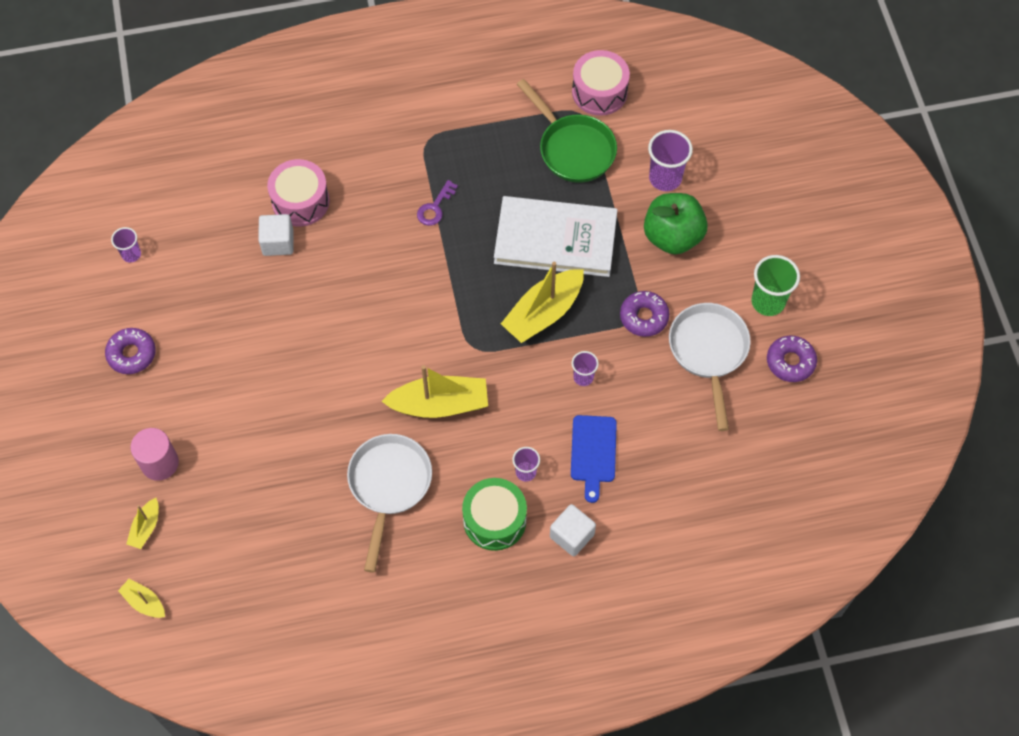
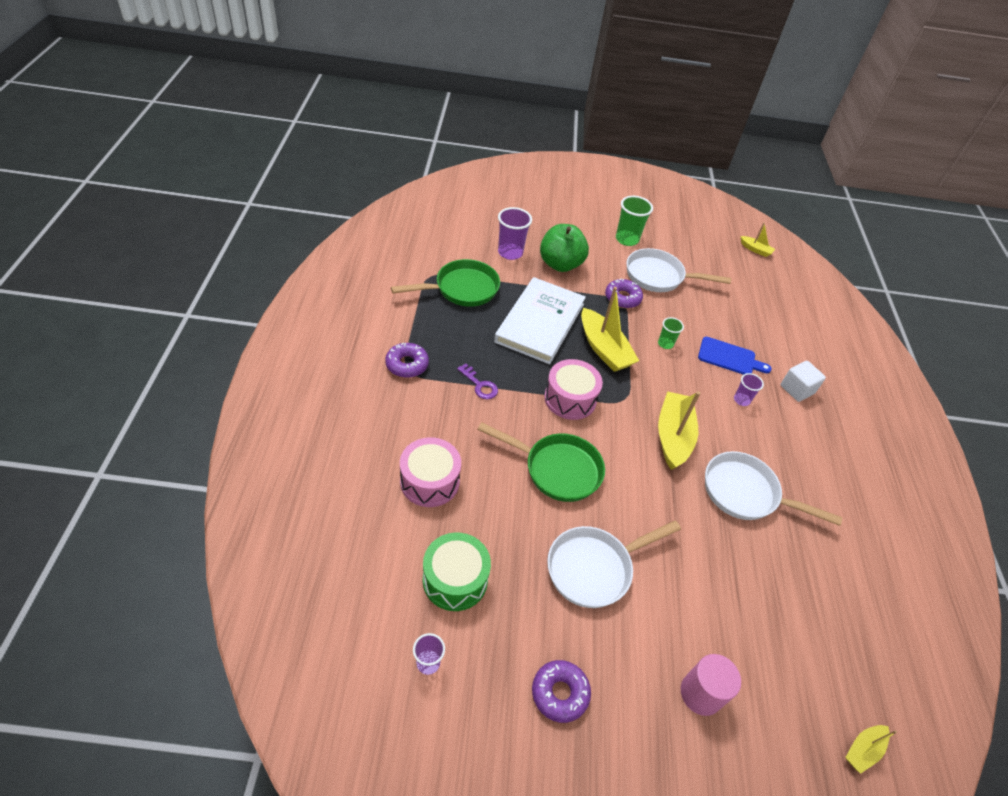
camera: 80 degrees left, 15 degrees down
(146, 527) = (776, 727): yellow boat -> yellow boat (755, 250)
(253, 358) = (594, 568): none -> white pan
(278, 242) = (469, 512): white cube -> none
(353, 303) = (557, 469): none -> green pan
(494, 520) = (782, 431): green drum -> green drum (455, 579)
(583, 377) = (665, 344): purple cup -> green cup
(599, 92) = (417, 260): pink drum -> pink drum (570, 399)
(790, 362) = (674, 244): purple donut -> purple donut (407, 364)

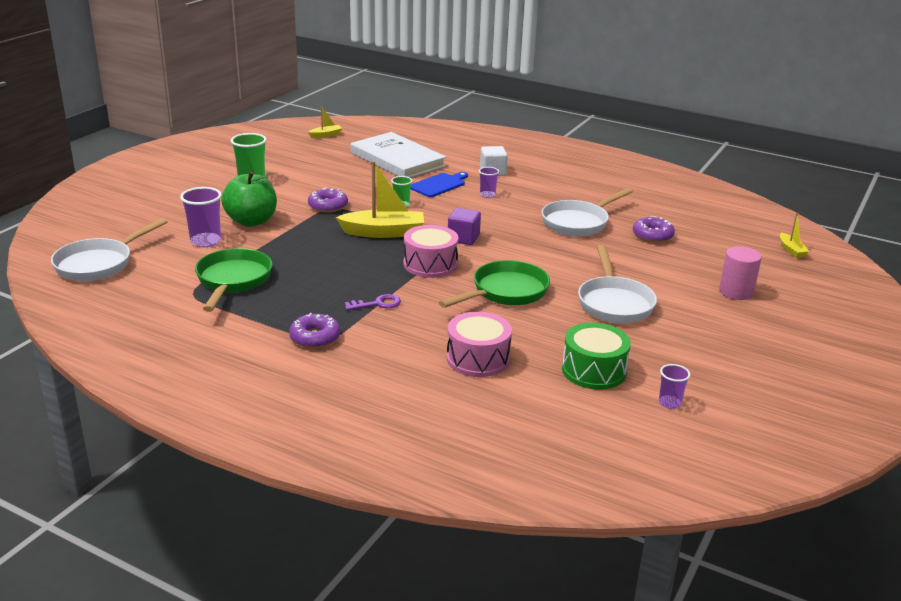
camera: 60 degrees left, 20 degrees down
(540, 323) = (322, 253): white book -> white book (397, 159)
(560, 693) = (717, 348): purple donut -> purple donut (652, 235)
(636, 408) = (463, 238): none -> purple cube
(659, 277) = (317, 183): white pan -> white pan (99, 264)
(673, 436) = (505, 233): yellow boat -> none

